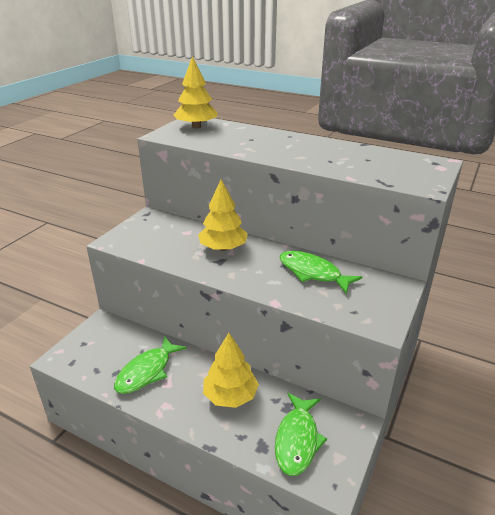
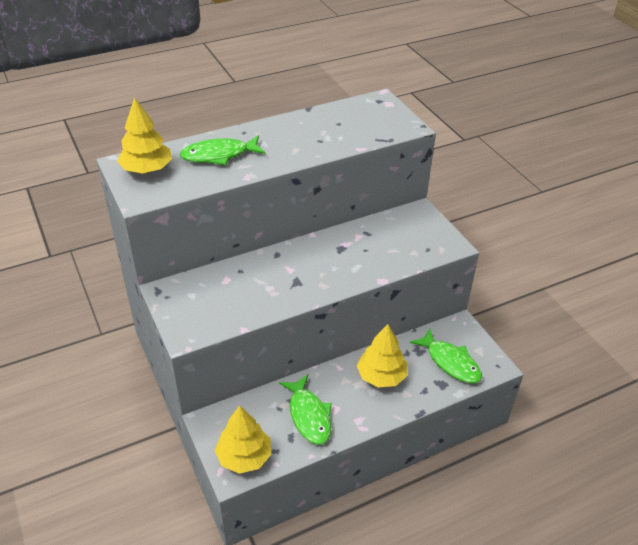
camera: 55 degrees left, 10 degrees up
(223, 248) = (278, 270): yellow tree -> yellow tree (244, 456)
(313, 273) = (365, 242): green fish -> green fish (219, 155)

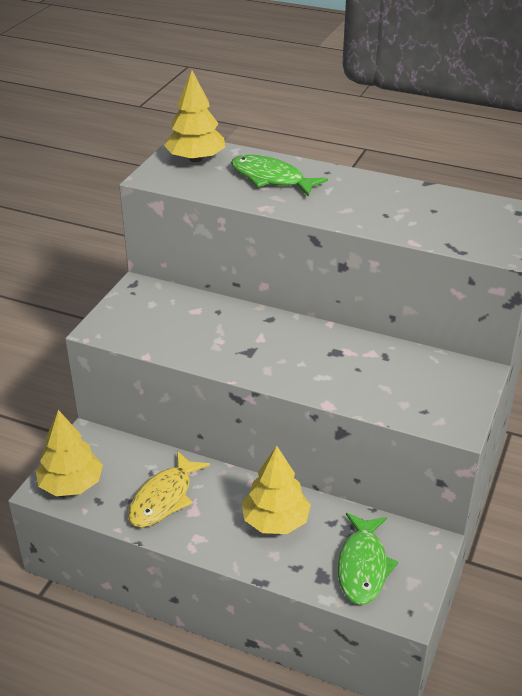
camera: 50 degrees right, 5 degrees down
(309, 415) = (164, 498): green fish -> yellow fish

